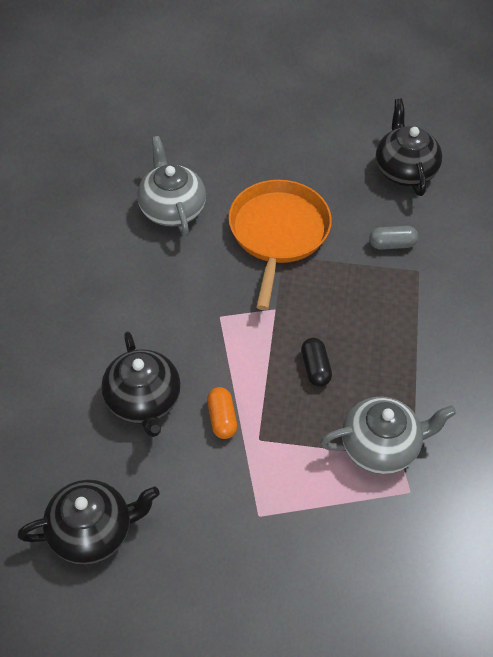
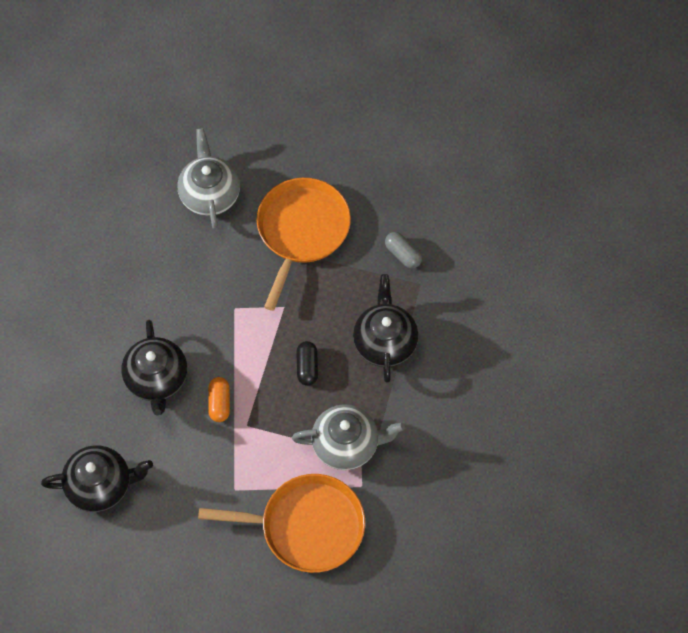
camera: 10 degrees right, 10 degrees up
(356, 548) = (306, 526): none -> orange pan
(392, 244) = (403, 254): grey capsule -> grey capsule turned 45 degrees clockwise
(404, 170) = (434, 176): black teapot -> black teapot (385, 341)

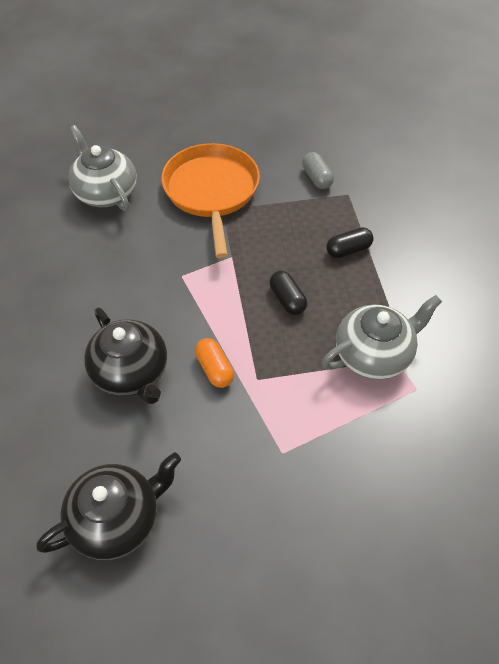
camera: 25 degrees left, 10 degrees down
(306, 526) = (387, 457): orange pan -> none
(385, 341) = (348, 250): black teapot -> black capsule
(403, 254) = (316, 178): grey capsule -> grey capsule turned 45 degrees clockwise

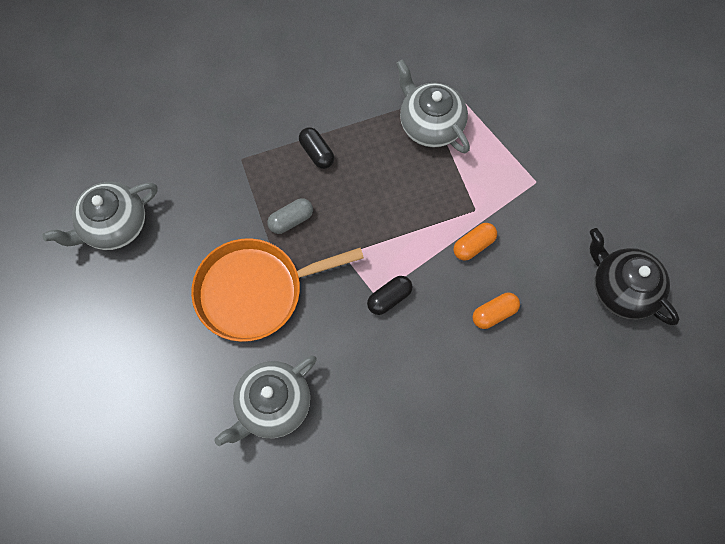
camera: 100 degrees left, 15 degrees up
(131, 373) = (494, 313): black teapot -> orange capsule
(287, 299) = (386, 198): black capsule -> black capsule (389, 298)
(294, 113) = (113, 226): none -> grey teapot
(316, 178) = (220, 190): grey capsule -> grey capsule (291, 220)

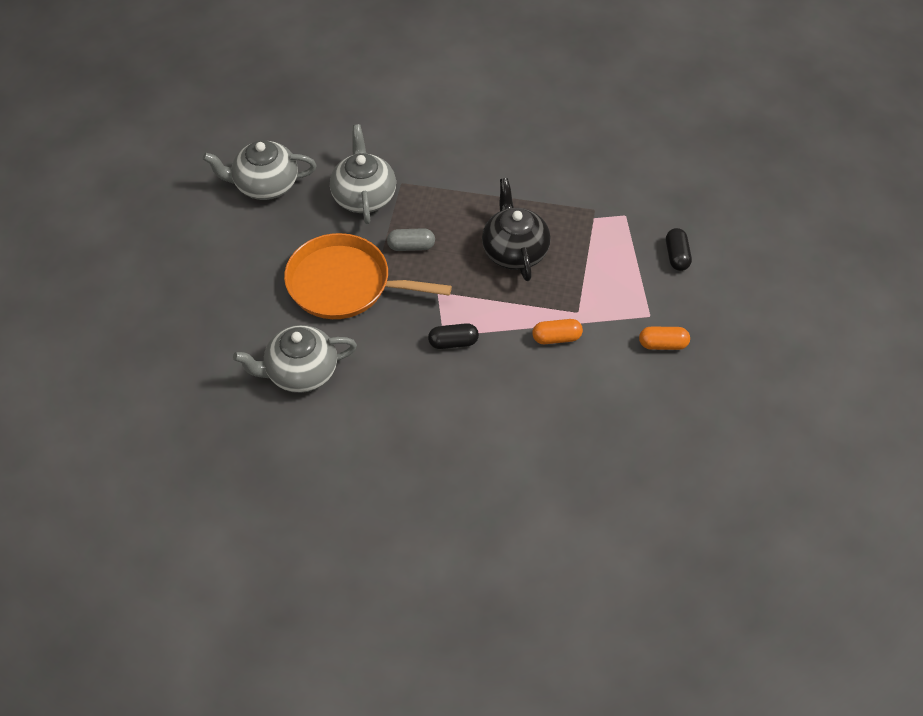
camera: 30 degrees right, 15 degrees down
(317, 153) = (468, 206): black capsule -> black capsule (677, 256)
(430, 124) = (584, 229): grey teapot -> grey teapot (364, 196)
(494, 313) = (537, 398): orange capsule -> orange capsule (663, 344)
(622, 289) = (669, 435): black teapot -> black teapot (514, 251)

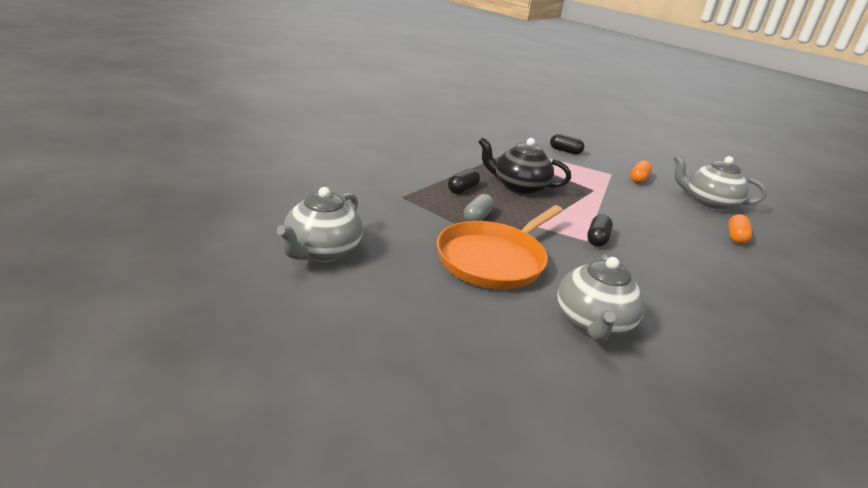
camera: 65 degrees left, 25 degrees down
(364, 196) = (398, 214): grey teapot -> grey teapot (708, 203)
(462, 214) = (462, 189): none -> black capsule
(556, 338) = (614, 204): orange capsule -> orange capsule (736, 237)

